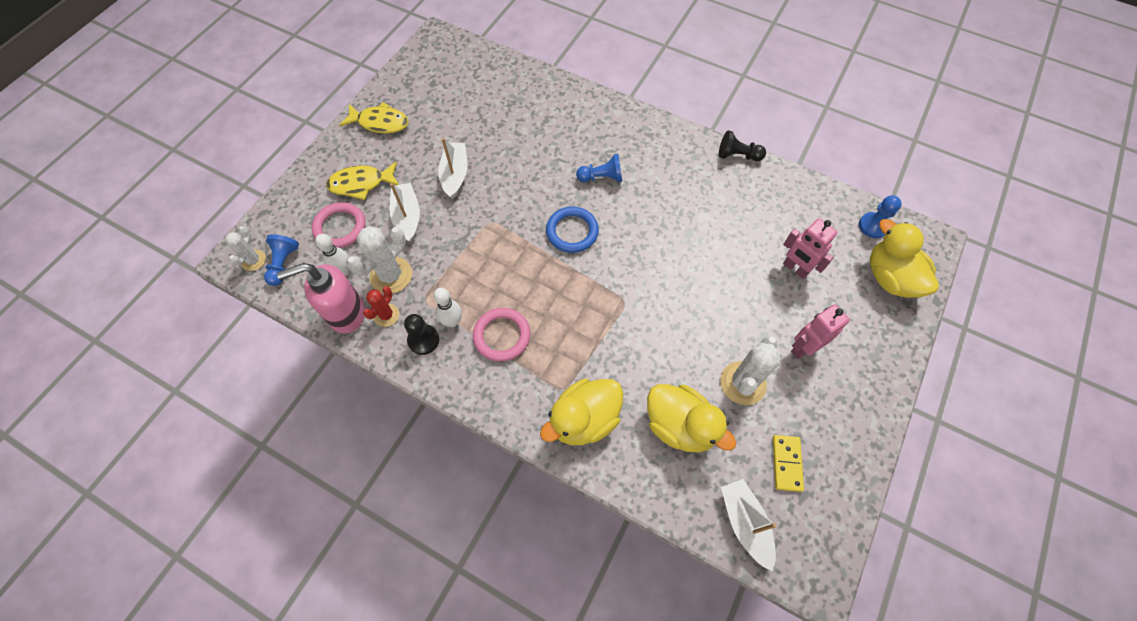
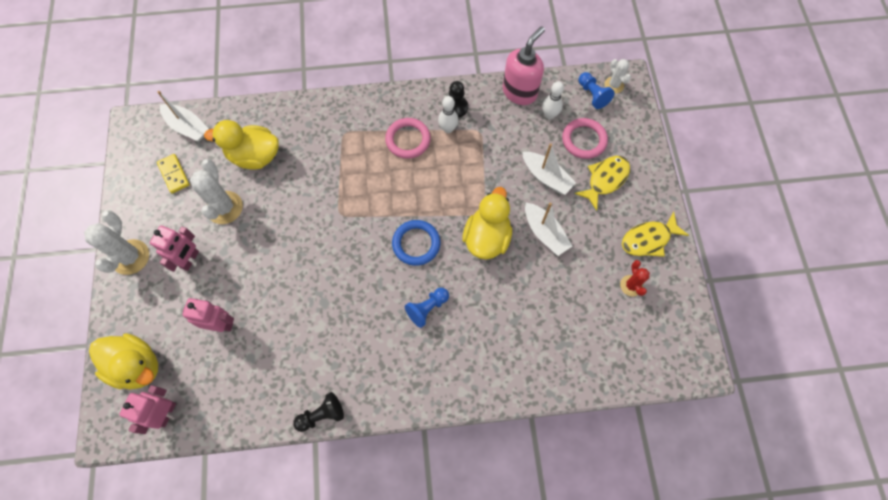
camera: 145 degrees right, 5 degrees up
(386, 315) = (493, 107): red cactus -> red cactus (631, 285)
(391, 275) = (516, 131): white cactus -> white cactus (130, 257)
(584, 420) = (318, 124): yellow duck -> yellow duck (487, 237)
(873, 226) = (166, 413): blue pawn -> pink robot

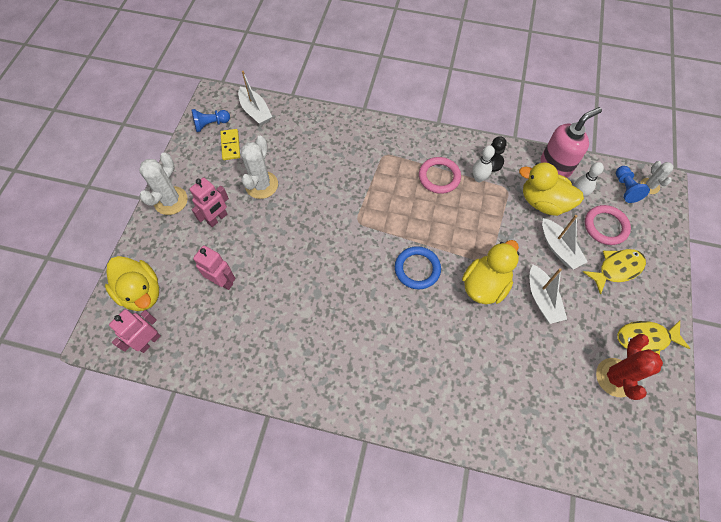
camera: 20 degrees right, 5 degrees down
(254, 156) = (301, 151): yellow duck -> yellow duck (543, 202)
(321, 415) = (280, 392): black pawn -> none
(427, 308) = (408, 330): blue pawn -> blue pawn (211, 124)
(631, 285) = (615, 377): red cactus -> red cactus, size x1.70

